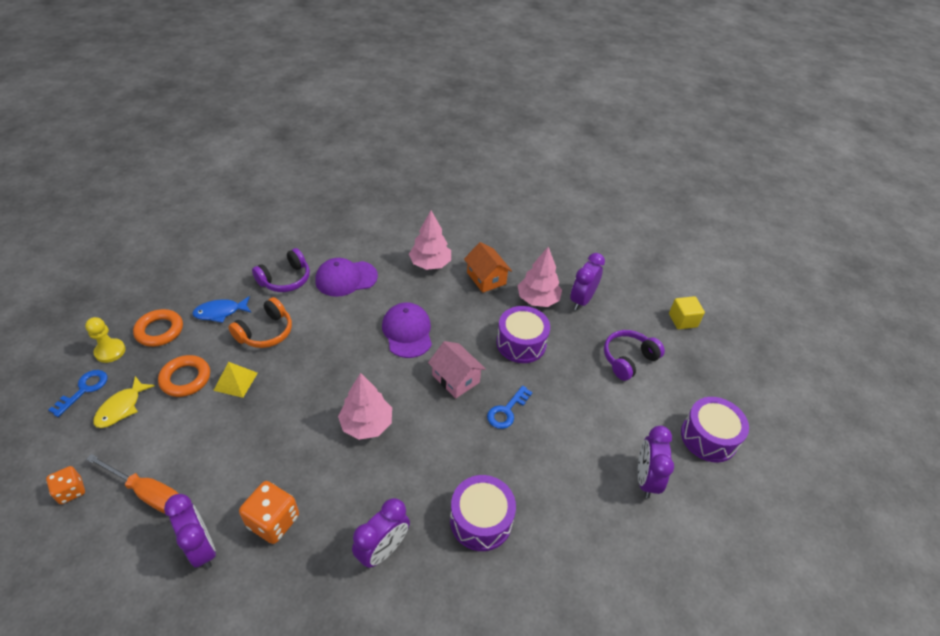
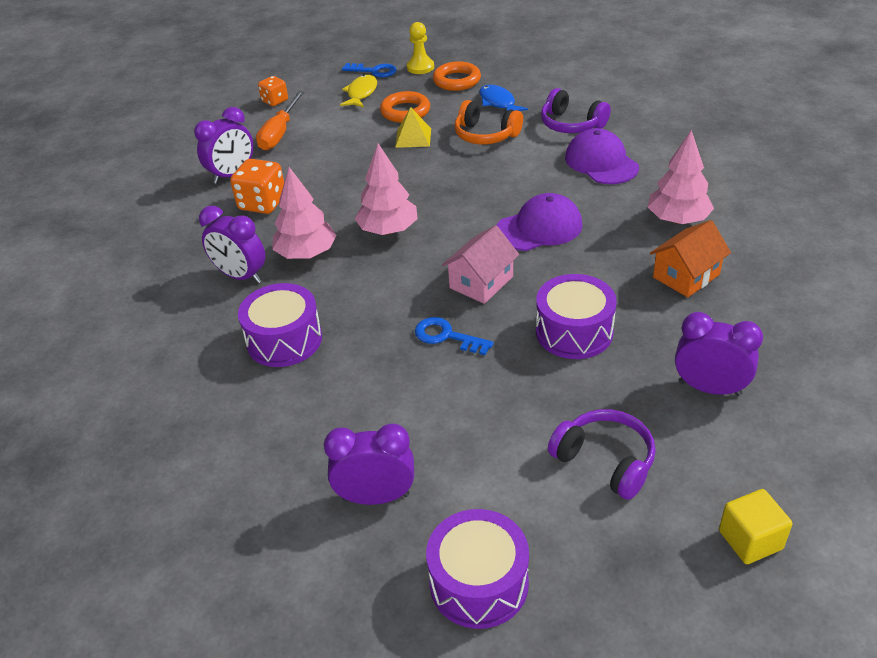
camera: 85 degrees right, 5 degrees down
(121, 407) = (361, 93): yellow fish -> yellow fish turned 90 degrees clockwise
(538, 299) = (676, 336): pink tree -> pink tree (306, 254)

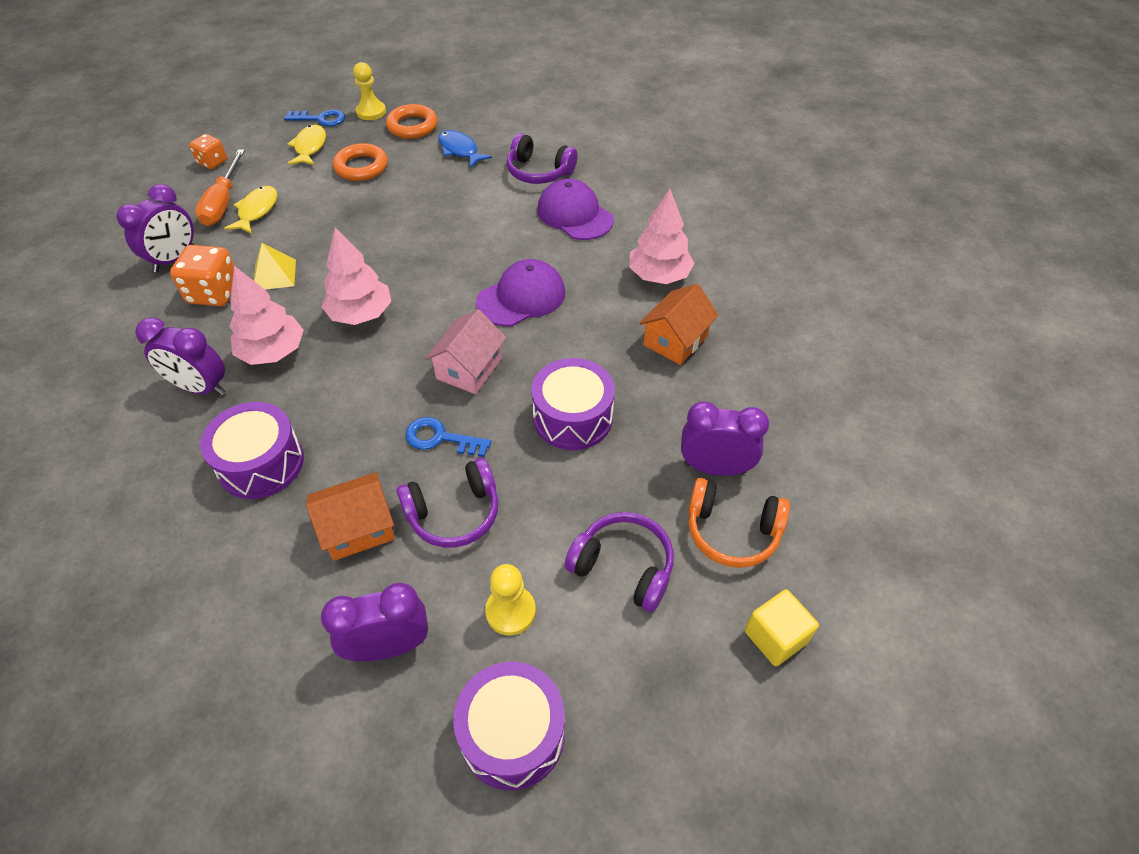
camera: 15 degrees left, 10 degrees up
(307, 141) = (257, 211): none -> yellow fish
(362, 400) = (358, 528): none -> orange house
(413, 137) = (374, 198): yellow pyramid -> yellow pyramid (274, 274)
(450, 398) = (454, 513): none -> purple headphones
(485, 135) = (451, 190): orange headphones -> orange headphones (732, 531)
(491, 484) = (510, 611): none -> yellow pawn

